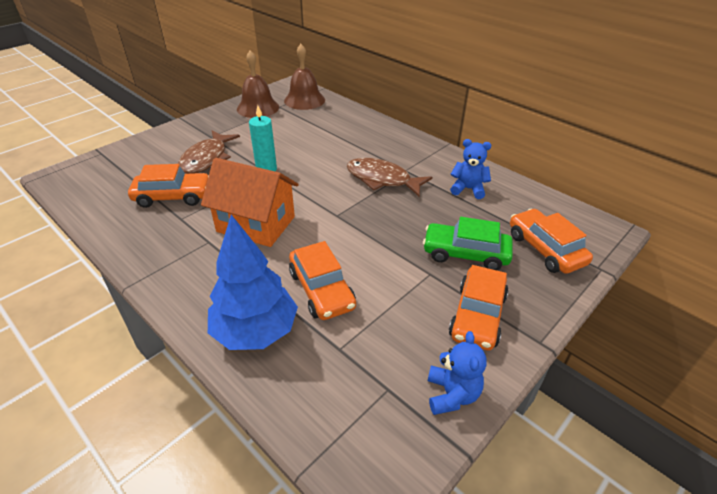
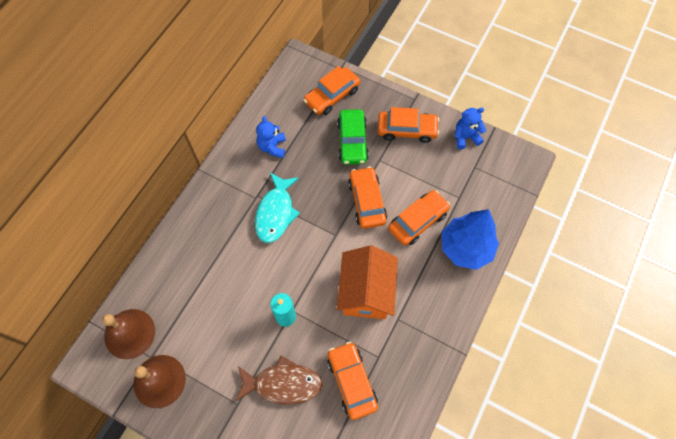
camera: 105 degrees left, 25 degrees up
(370, 248) = (367, 201): none -> orange car
(382, 179) = (276, 213): brown fish -> turquoise fish

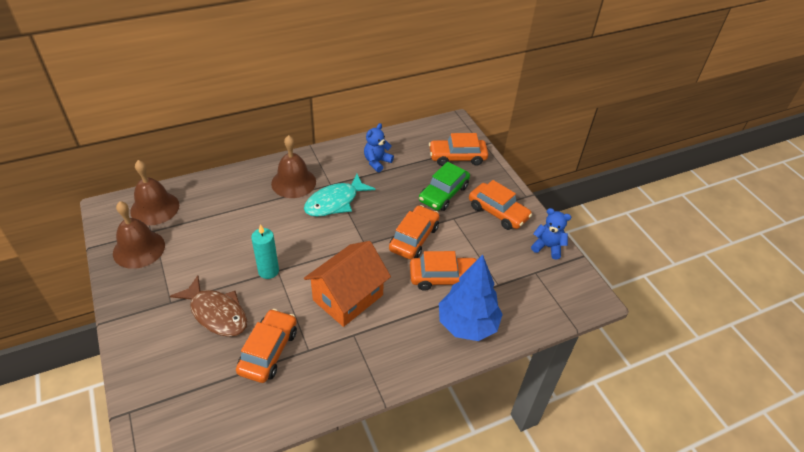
camera: 35 degrees right, 20 degrees down
(223, 218) = (293, 182): none -> brown bell

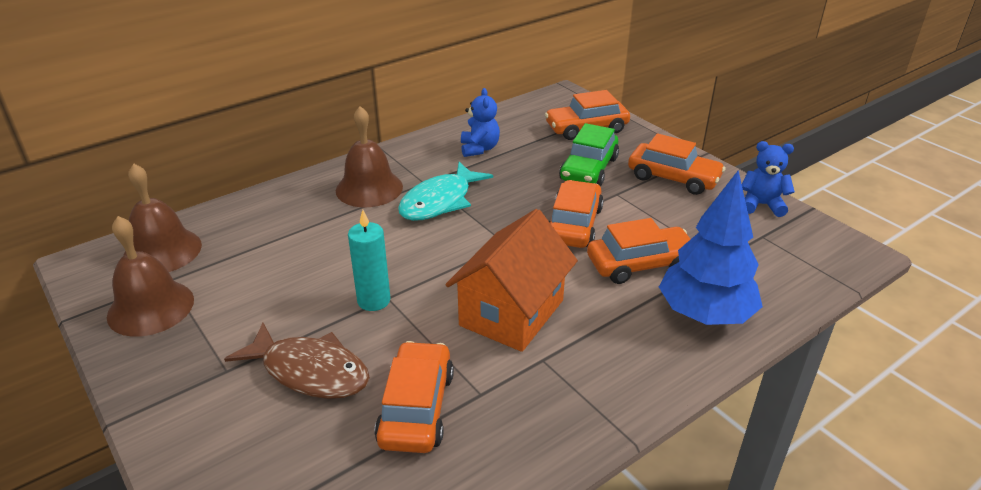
camera: 10 degrees left, 10 degrees down
(377, 162) = (479, 149): blue teddy bear -> blue teddy bear turned 150 degrees clockwise

